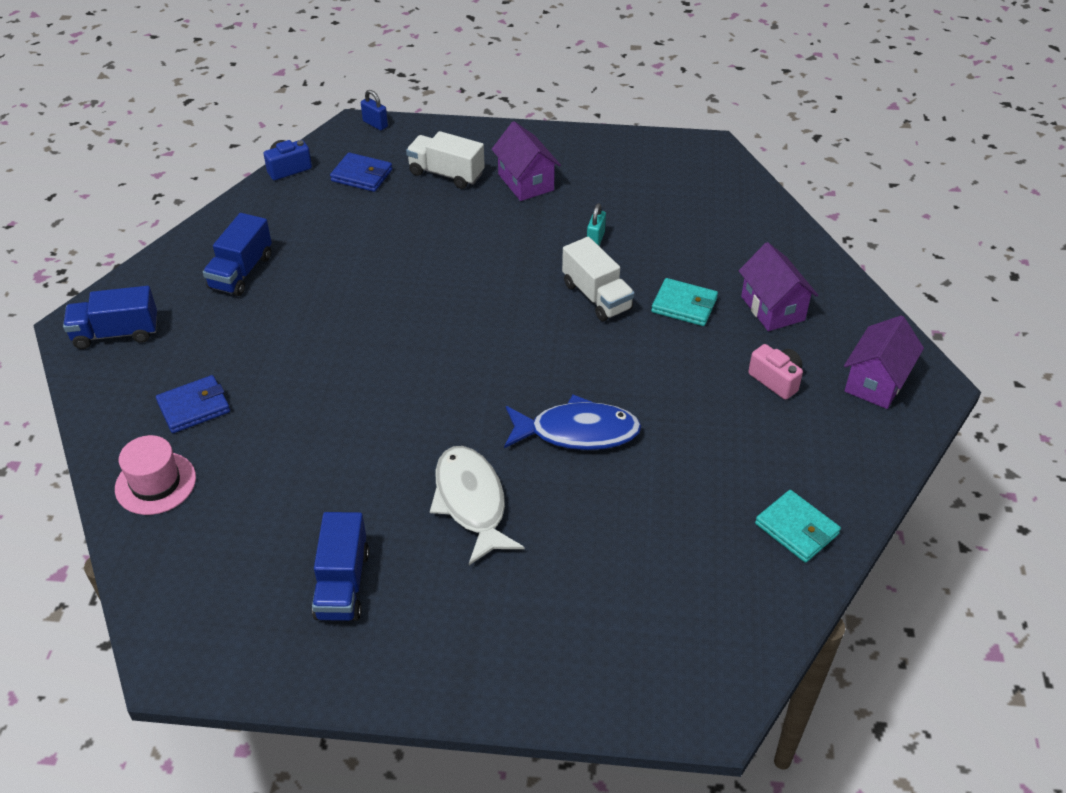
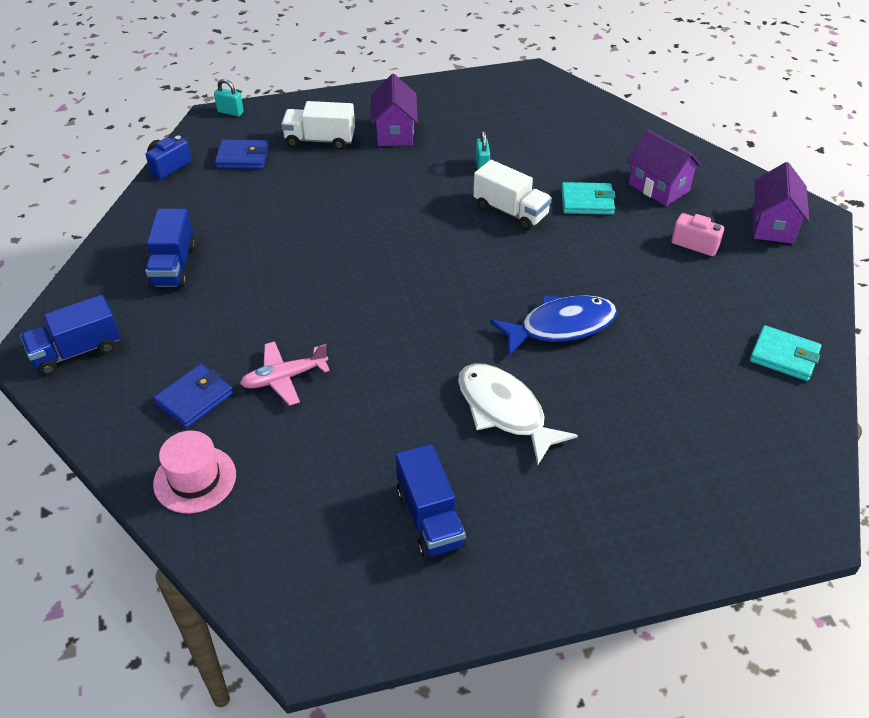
camera: 20 degrees left, 0 degrees up
(283, 410) = (284, 378): none -> pink plane
(375, 124) = (230, 112): blue padlock -> turquoise padlock
(526, 182) = (395, 132): purple house -> purple house turned 45 degrees clockwise

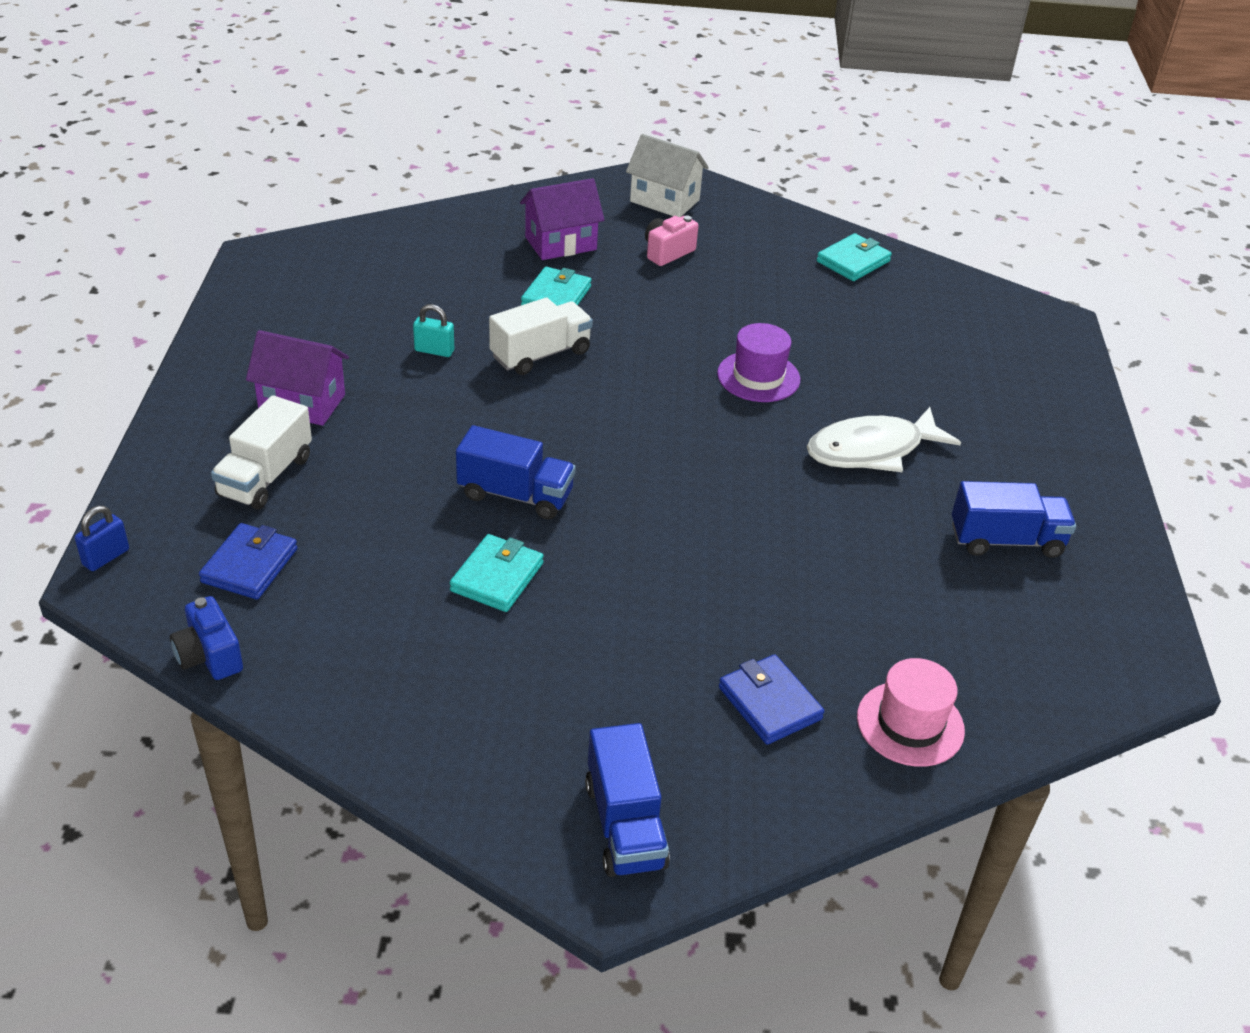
camera: 75 degrees left, 5 degrees down
(174, 266) = (479, 686): blue truck -> blue truck (515, 495)
(230, 112) = (106, 557): turquoise padlock -> blue padlock
(270, 249) = (497, 577): none -> turquoise wallet
(284, 378) = (761, 611): pink plane -> none
(560, 326) = (758, 377): blue fish -> purple hat
(773, 225) = (664, 201): purple house -> white house

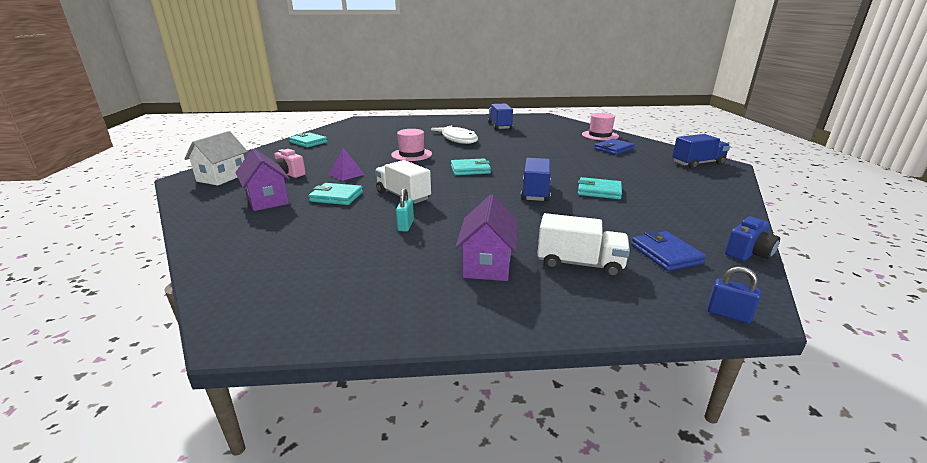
camera: 95 degrees left, 15 degrees down
(250, 565) = (665, 254): blue wallet -> blue wallet turned 60 degrees clockwise
(653, 438) = (470, 169): none -> turquoise wallet
(655, 304) = (346, 174): none -> purple pyramid
(758, 377) = (411, 154): purple hat -> pink hat

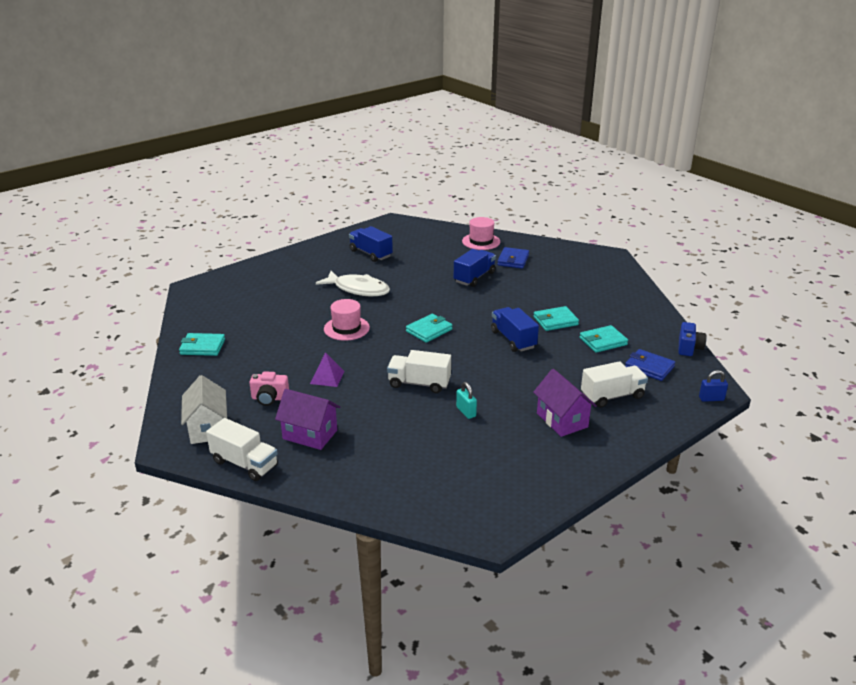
camera: 35 degrees left, 5 degrees up
(196, 201) = (245, 463): none -> white truck
(336, 197) = (365, 406): turquoise wallet -> turquoise wallet (603, 341)
(697, 164) = (591, 260): blue truck -> blue truck (474, 277)

